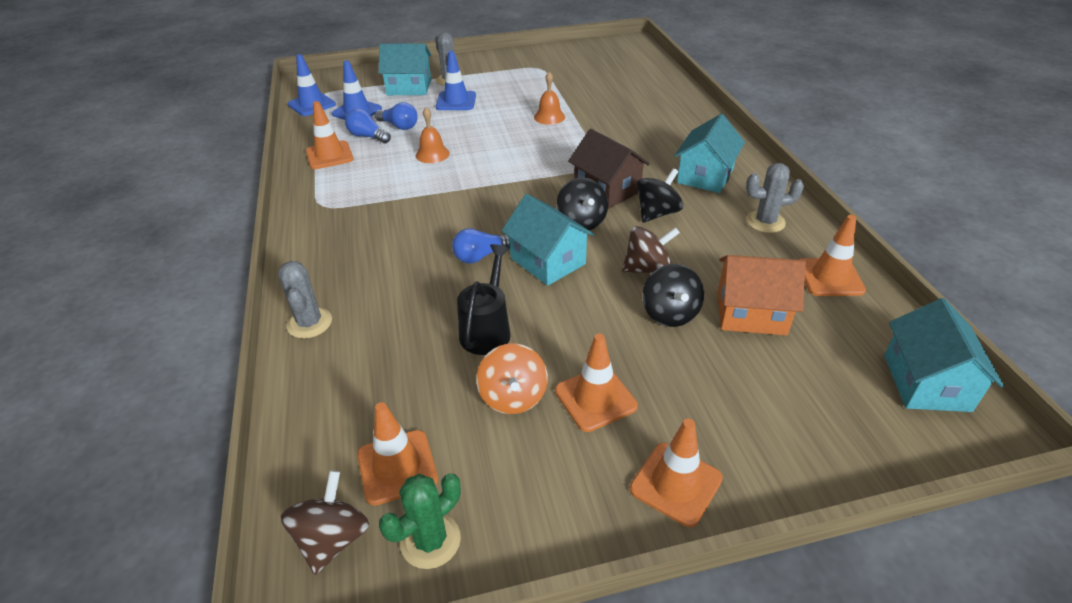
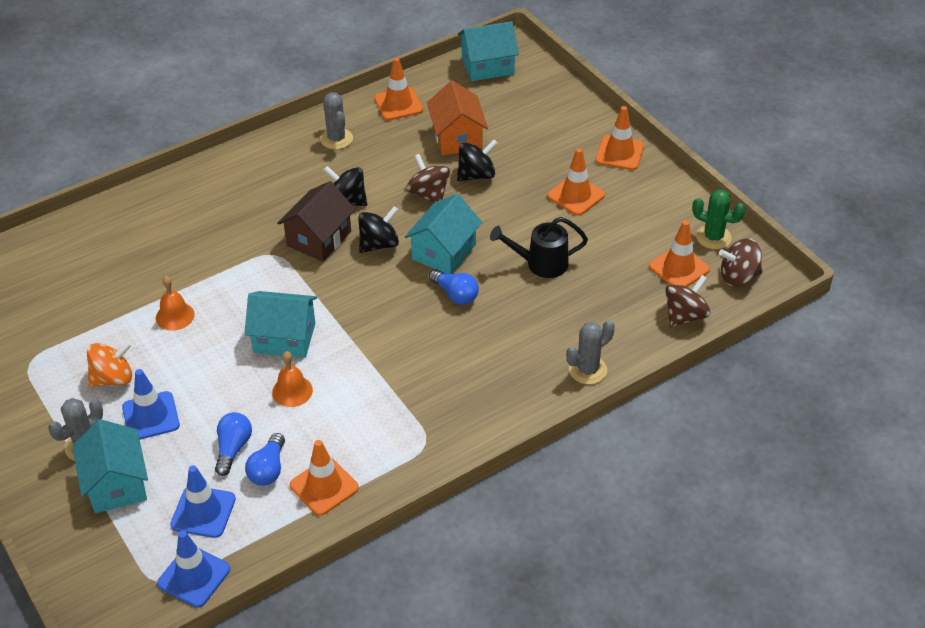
camera: 110 degrees left, 5 degrees up
(313, 440) = (685, 316): none -> brown spinning top
(513, 397) = (596, 233): orange spinning top -> orange spinning top (113, 378)
(705, 176) = (272, 180): turquoise house -> turquoise house (284, 338)

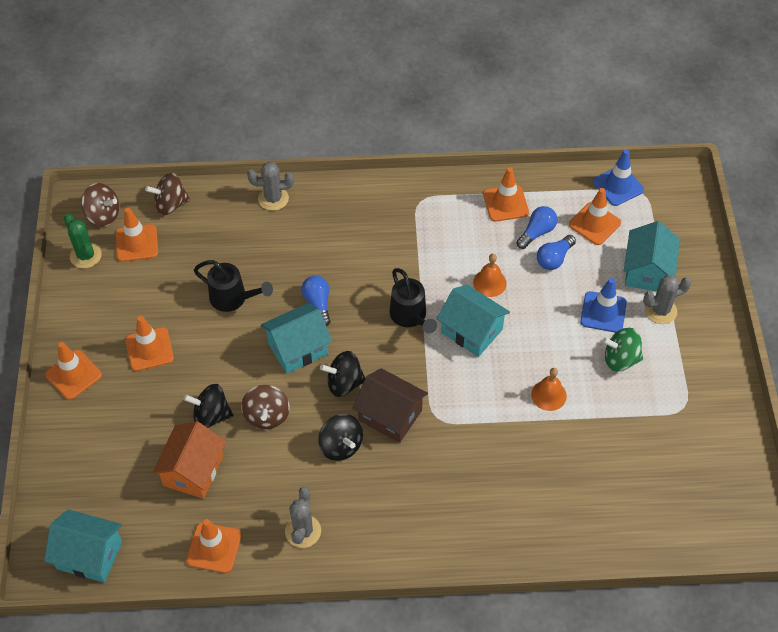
camera: 150 degrees left, 10 degrees up
(113, 378) = (620, 359): orange spinning top -> green spinning top
(203, 512) = (594, 224): blue traffic cone -> orange traffic cone
(319, 238) = (390, 415): brown house -> brown house turned 60 degrees clockwise
(355, 323) = (410, 317): none -> black watering can

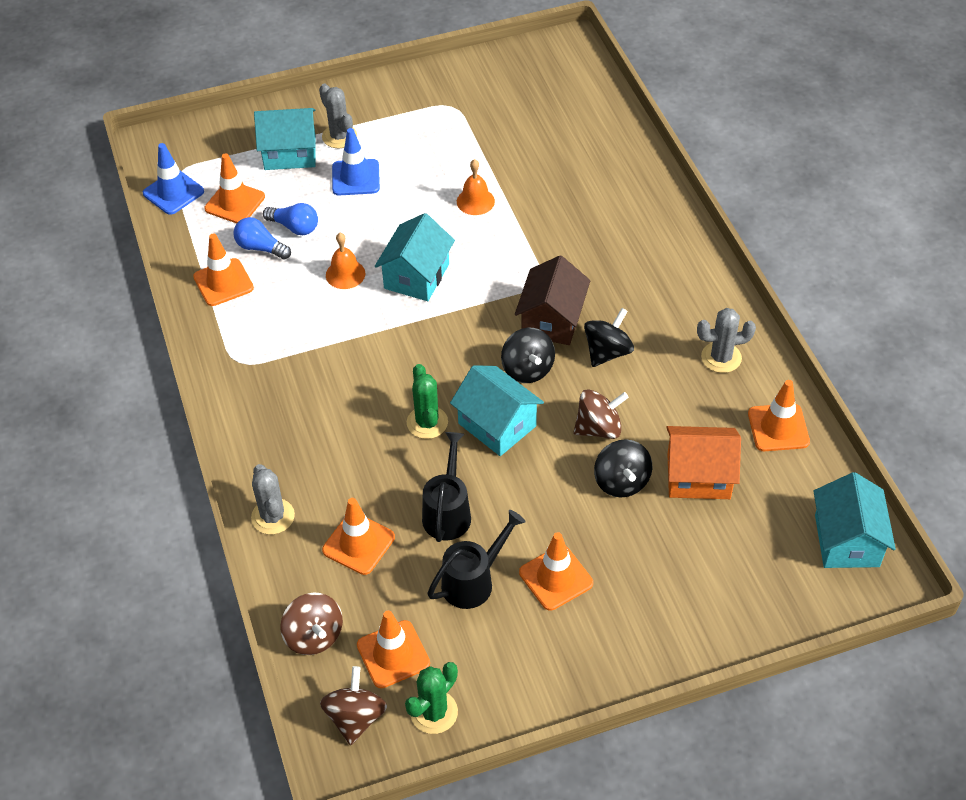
camera: 105 degrees left, 5 degrees down
(73, 375) = (626, 650): orange traffic cone -> orange traffic cone (358, 544)
(318, 304) = (427, 422): blue light bulb -> green cactus
(410, 317) = (416, 332): black watering can -> black watering can (473, 581)
(620, 359) = (411, 156): green spinning top -> none

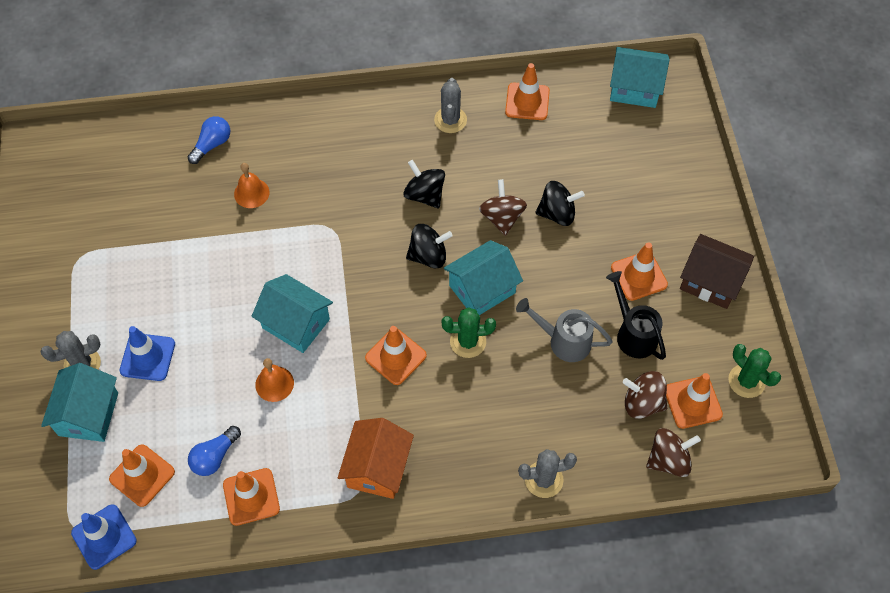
camera: 80 degrees left, 10 degrees up
(294, 227) = (197, 422): blue light bulb -> blue light bulb (212, 145)
(355, 717) = (746, 438): brown spinning top -> brown spinning top (642, 403)
(358, 544) = (583, 413): orange traffic cone -> orange traffic cone (395, 356)
(448, 512) = (563, 341): black watering can -> grey watering can
(475, 201) = (217, 260): orange bell -> orange bell (251, 193)
(552, 320) = (379, 227): brown house -> brown house (710, 281)
(698, 476) = (562, 162): orange house -> orange house (377, 468)

